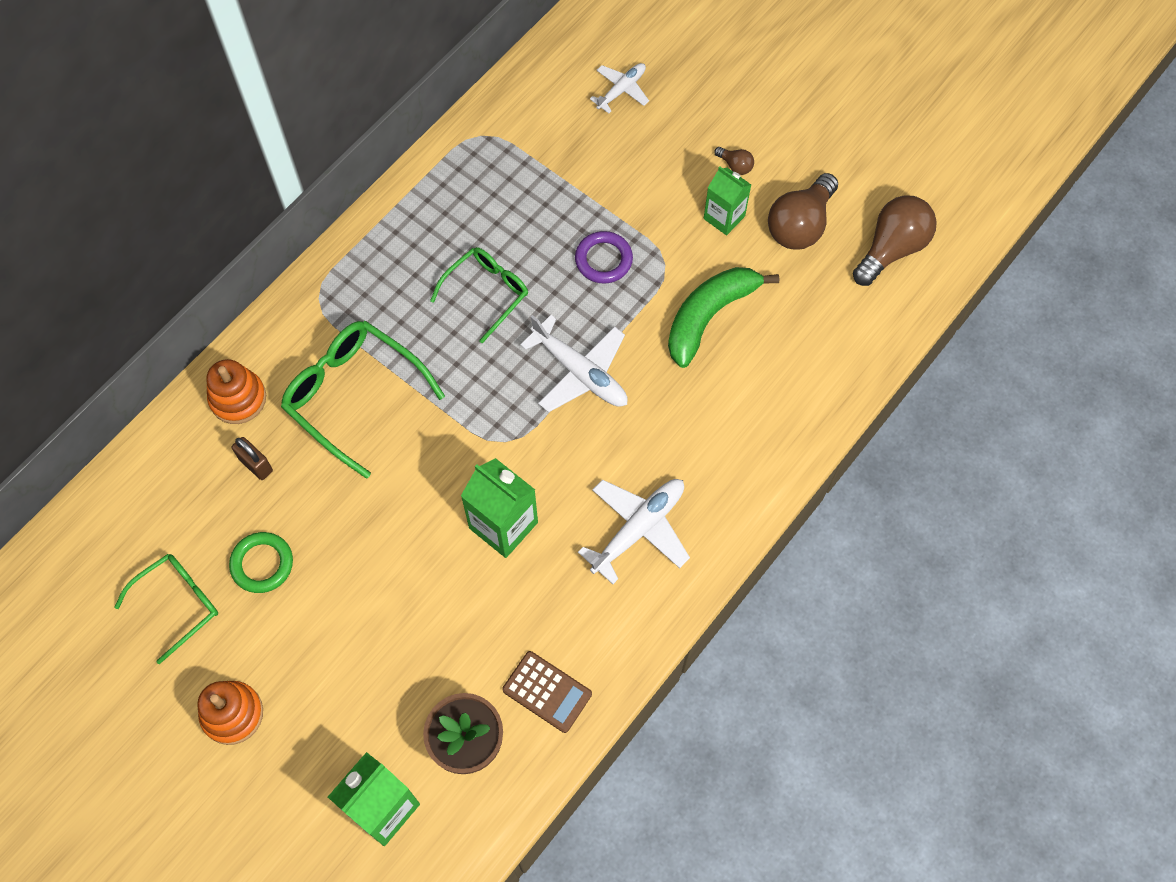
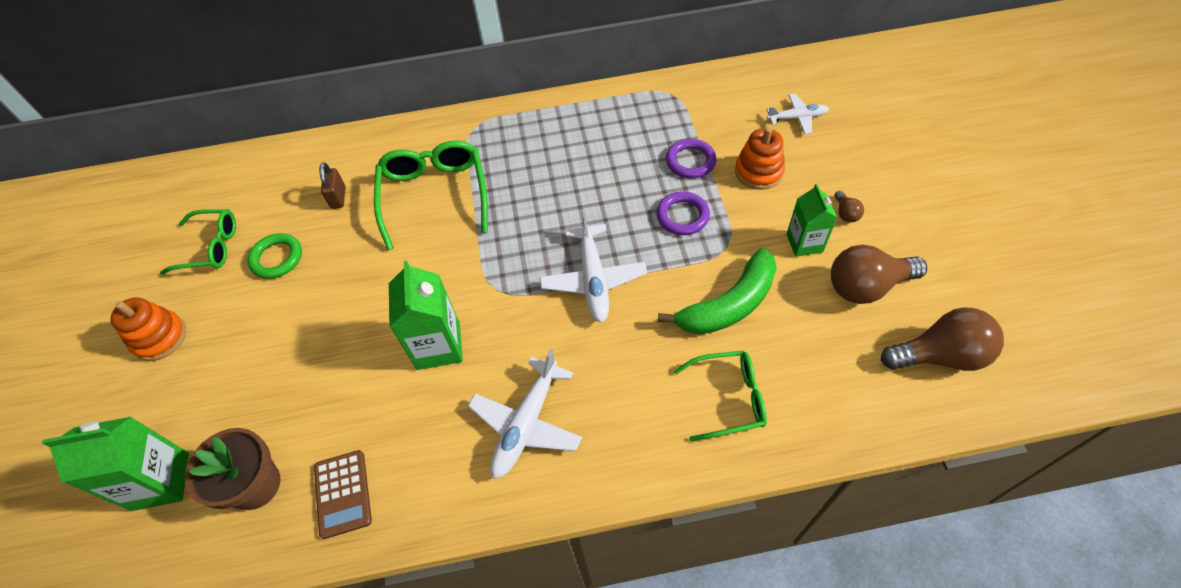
camera: 45 degrees right, 10 degrees down
(238, 398) = (370, 154): orange stacking toy -> orange stacking toy (758, 172)
(486, 293) = (580, 187): green glasses -> green glasses (728, 398)
(564, 199) = (690, 161): none -> purple ring
(638, 529) = (526, 423): white plane -> white plane turned 120 degrees clockwise
(709, 316) = (729, 305): green banana -> green banana turned 150 degrees clockwise

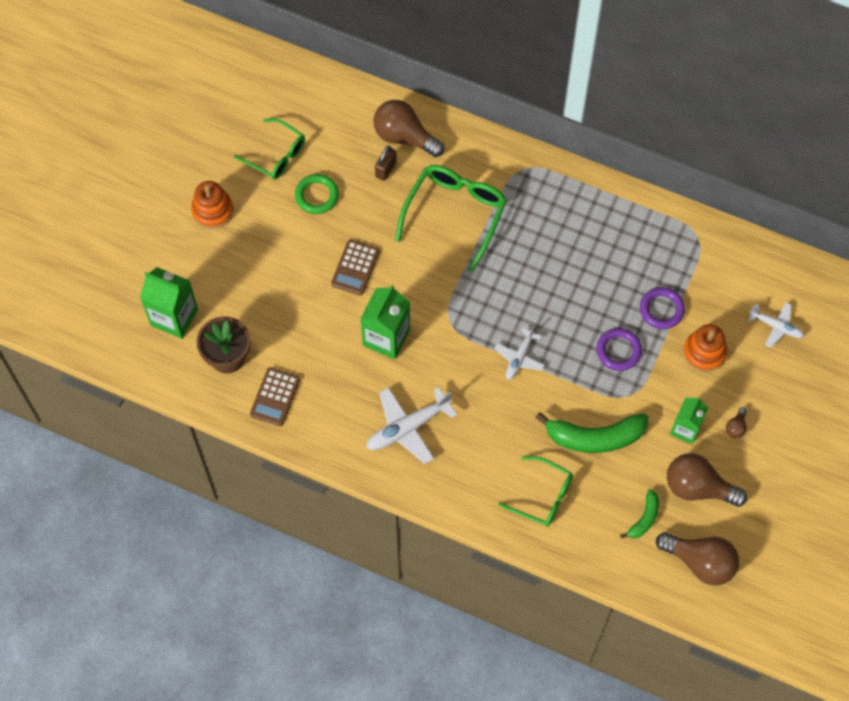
camera: 30 degrees right, 10 degrees up
(341, 163) = (404, 136): none -> brown light bulb
(360, 299) = (355, 268): none -> brown calculator
(593, 279) = (519, 357): white plane -> white plane, size x0.61
(847, 350) = (644, 518): none -> green banana

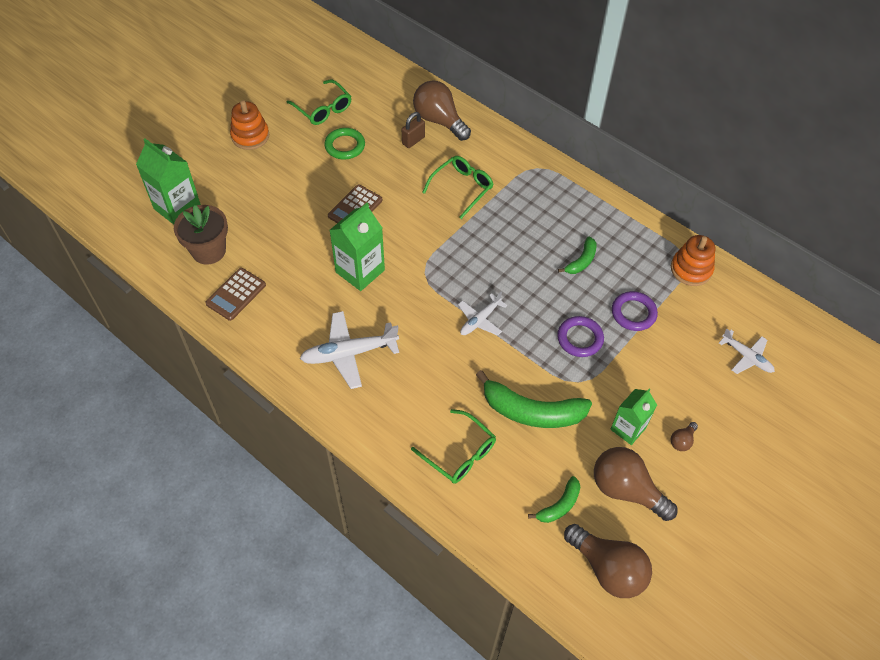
camera: 15 degrees right, 10 degrees down
(455, 214) = (462, 188): green glasses -> green glasses, size x0.64
(597, 266) = (581, 261): none -> green banana
(704, 352) = (666, 362): orange stacking toy -> orange stacking toy (691, 269)

